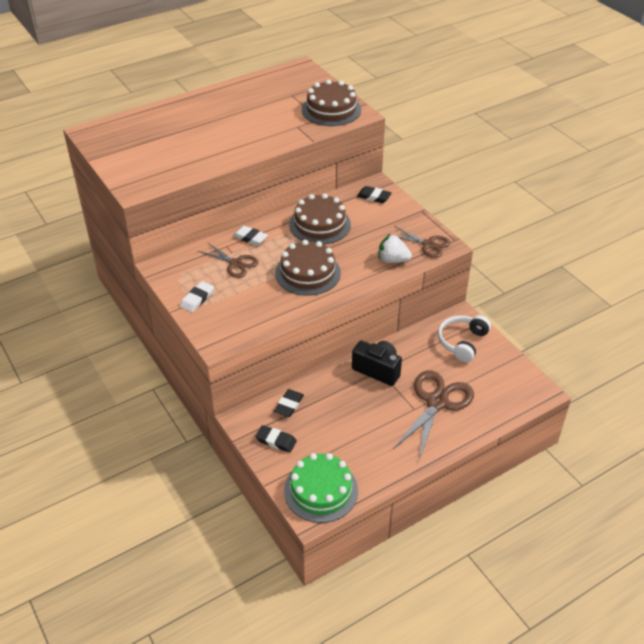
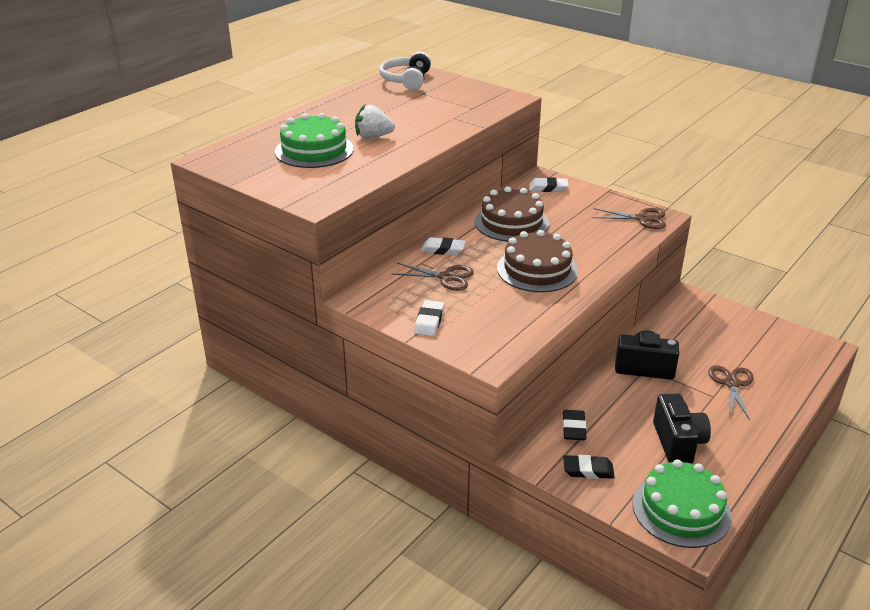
camera: 20 degrees left, 10 degrees down
(168, 139) = (314, 150): none -> green cake
(331, 110) = (478, 99): brown cake -> none
(357, 439) = (678, 443): none -> black camera
(374, 197) = (548, 188): black eraser -> white eraser
(392, 260) = (618, 239): white strawberry -> white strawberry (373, 137)
(437, 402) = (731, 383): brown scissors -> brown scissors, size x0.60
(462, 342) = (709, 320): white headphones -> white headphones (406, 80)

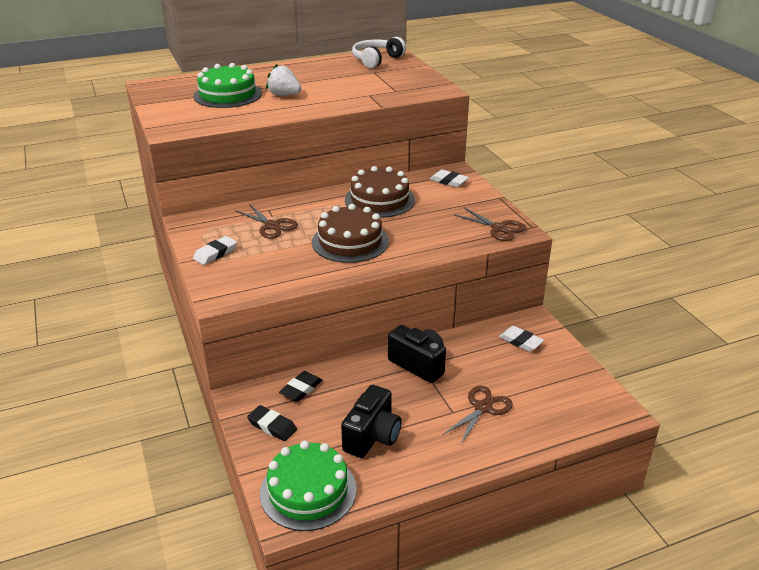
camera: 30 degrees right, 0 degrees up
(443, 249) = (298, 204): white eraser -> white eraser (520, 341)

